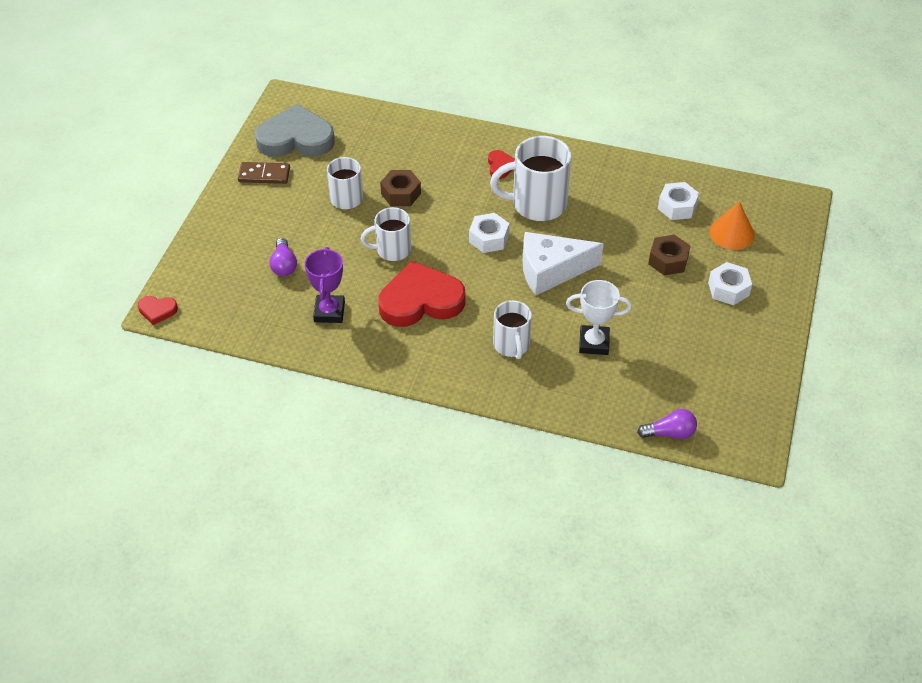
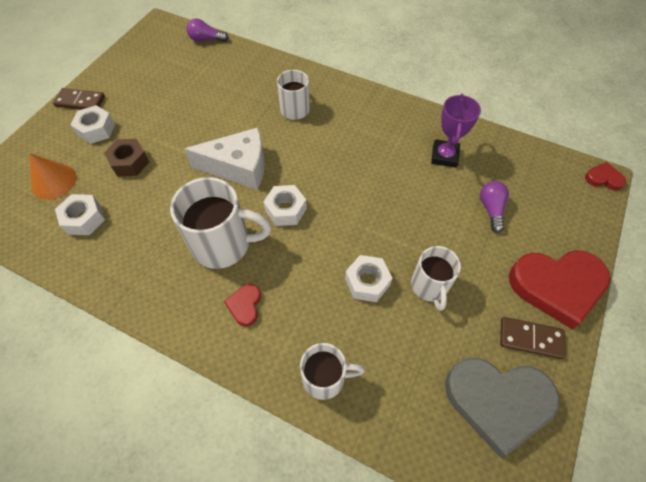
camera: 170 degrees left, 10 degrees up
(392, 250) = (383, 211): white mug -> white mug (325, 378)
(401, 194) = (367, 282): brown nut -> white nut
(421, 300) = (362, 155): red heart -> red heart (556, 286)
(594, 343) = (229, 102): white trophy -> none
(772, 319) = (80, 101): none -> brown domino

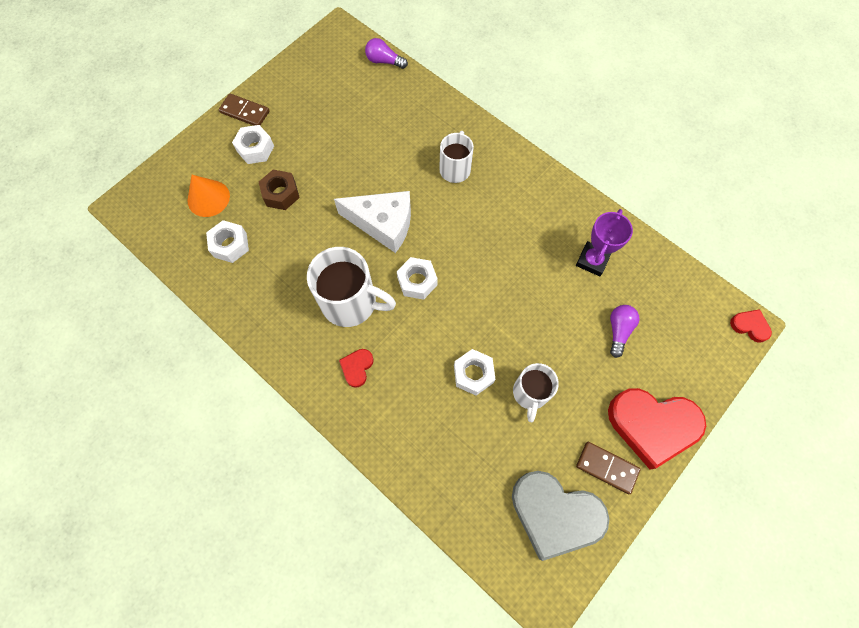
camera: 15 degrees right, 10 degrees up
(325, 378) = (410, 452): white mug -> none

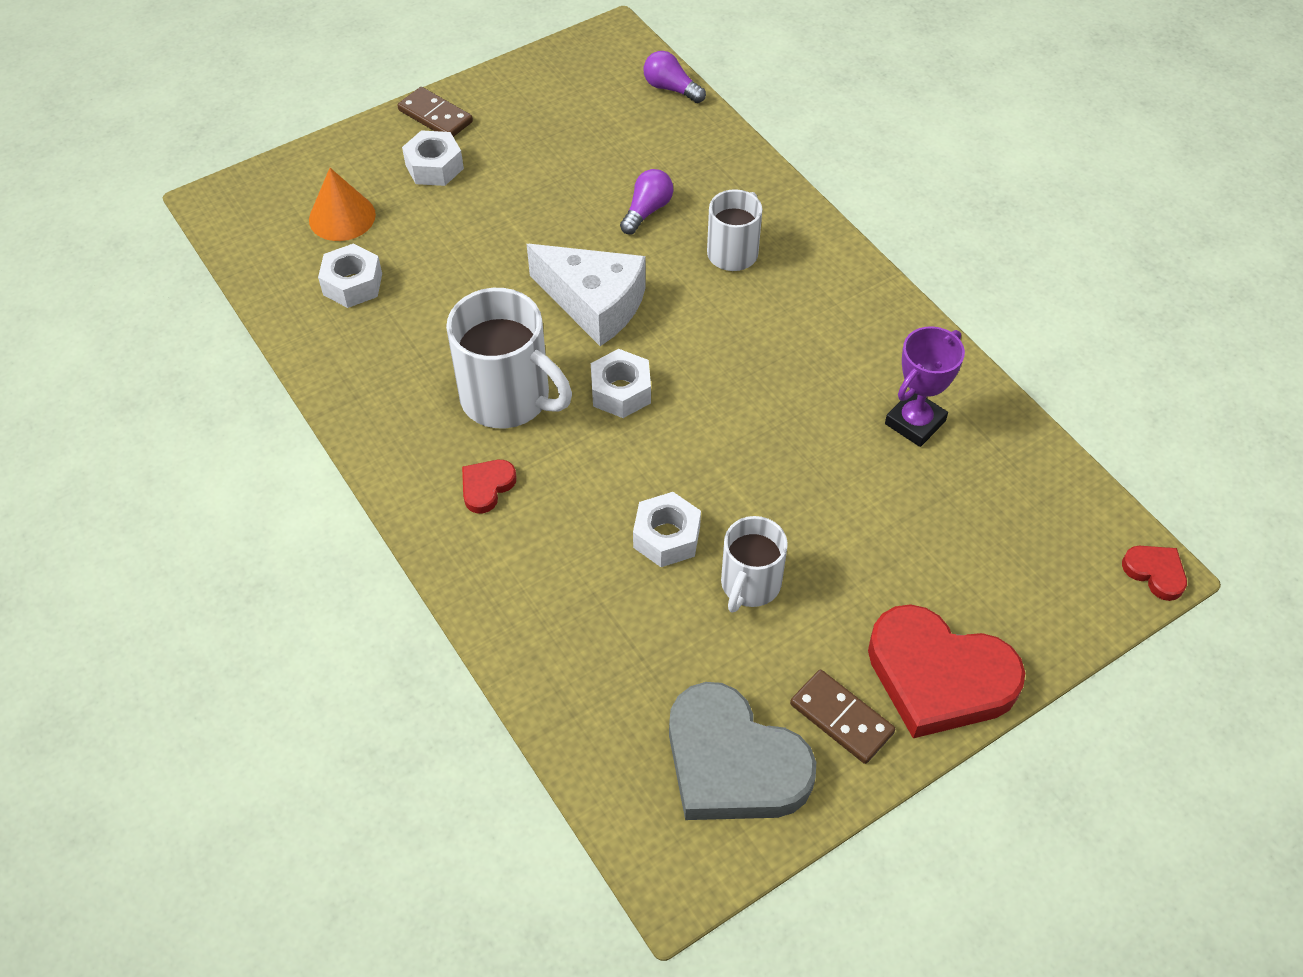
camera: 15 degrees right, 15 degrees down
(281, 194) = (452, 233): brown nut -> none
(618, 330) = (926, 530): purple light bulb -> purple light bulb (647, 211)

